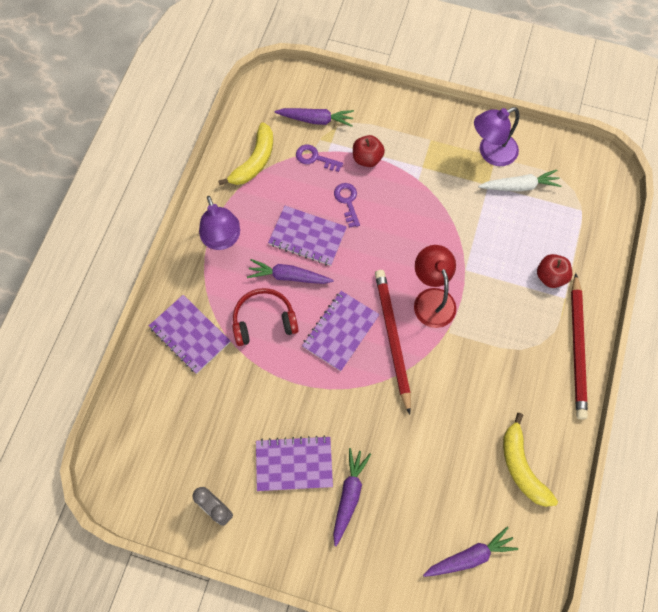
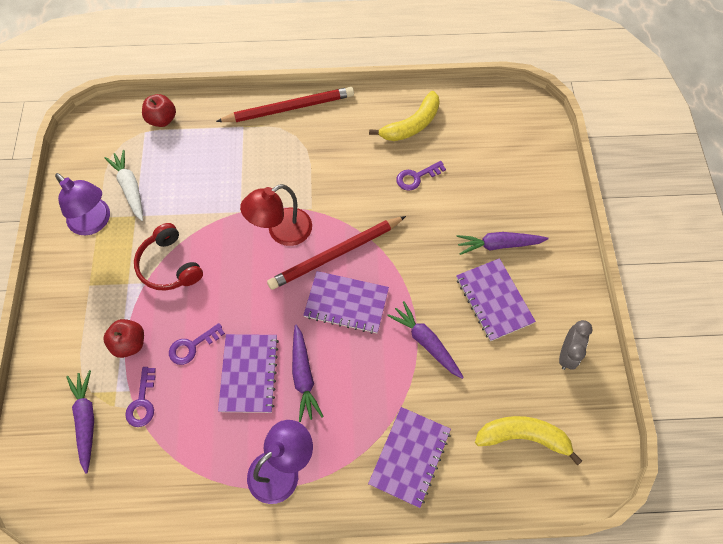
camera: 110 degrees left, 5 degrees down
(254, 161) = (164, 473): yellow banana -> yellow banana (523, 437)
(264, 320) = (363, 383): red headphones -> red headphones (169, 265)
(453, 445) = (416, 177): none -> purple key
(470, 556) = (501, 143): purple carrot -> purple carrot (426, 342)
(550, 276) = (224, 142): red apple -> red apple (162, 119)

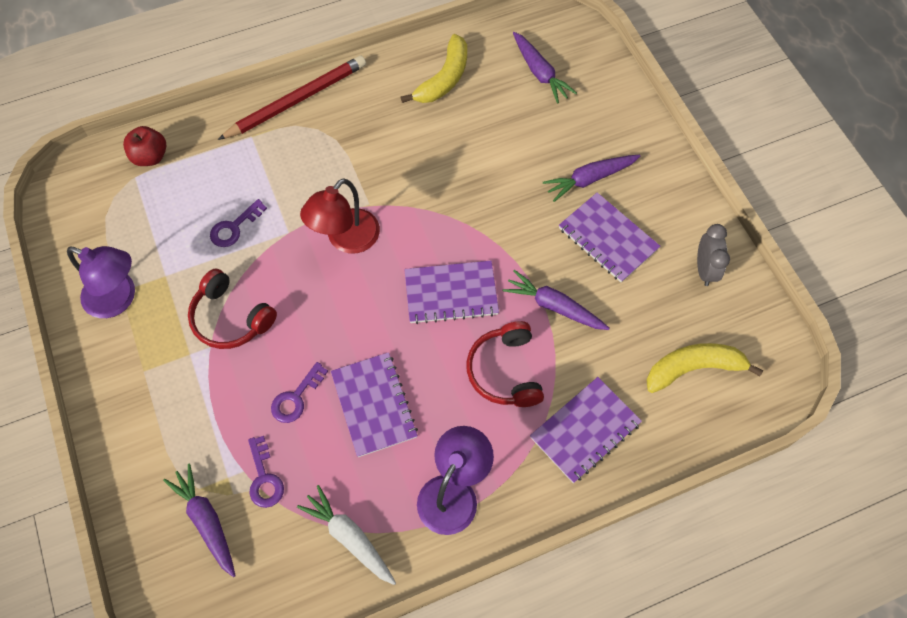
camera: 20 degrees left, 0 degrees up
(129, 343) = (221, 419): red apple -> none
(130, 188) = (145, 246): white carrot -> white carrot (349, 537)
(303, 376) = (436, 387): purple carrot -> purple carrot (540, 73)
(336, 254) = (418, 245): red pencil -> none
(364, 383) = (505, 371): none -> red headphones
(410, 457) = (585, 430): purple notebook -> purple notebook turned 45 degrees clockwise
(416, 177) = (472, 134): purple key -> purple key (234, 227)

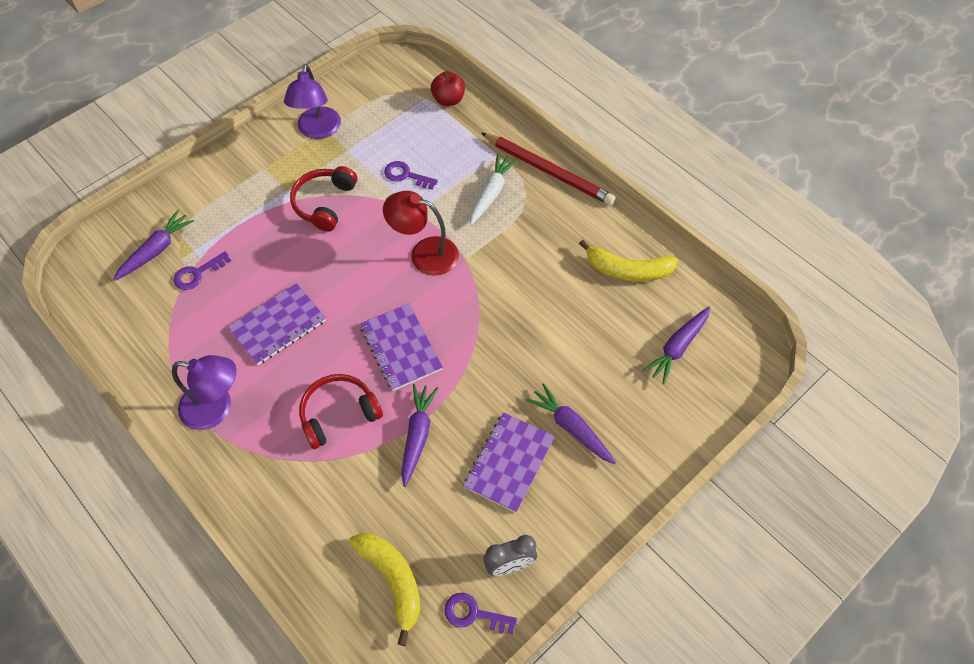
camera: 70 degrees right, 5 degrees down
(296, 398) = (269, 270): purple key -> purple key (474, 614)
(349, 537) = (162, 346): white carrot -> white carrot (491, 193)
(585, 430) = (300, 497): purple notebook -> none

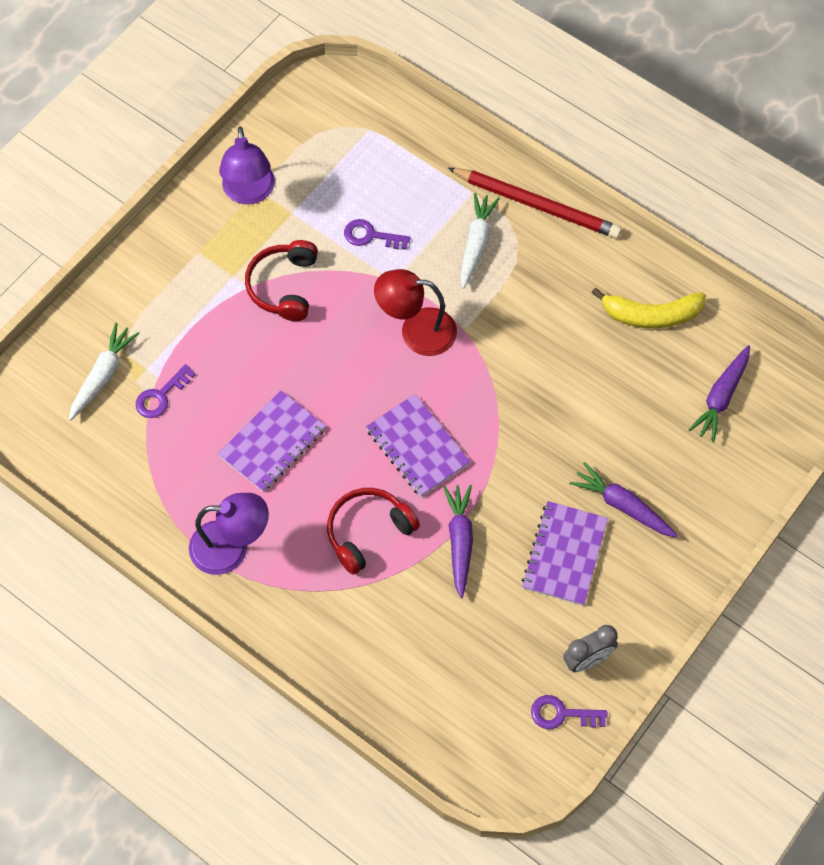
camera: 10 degrees left, 5 degrees up
(156, 250) = (103, 375): purple carrot -> white carrot
(393, 580) = (471, 695): yellow banana -> none
(448, 100) = (397, 128): red apple -> none

